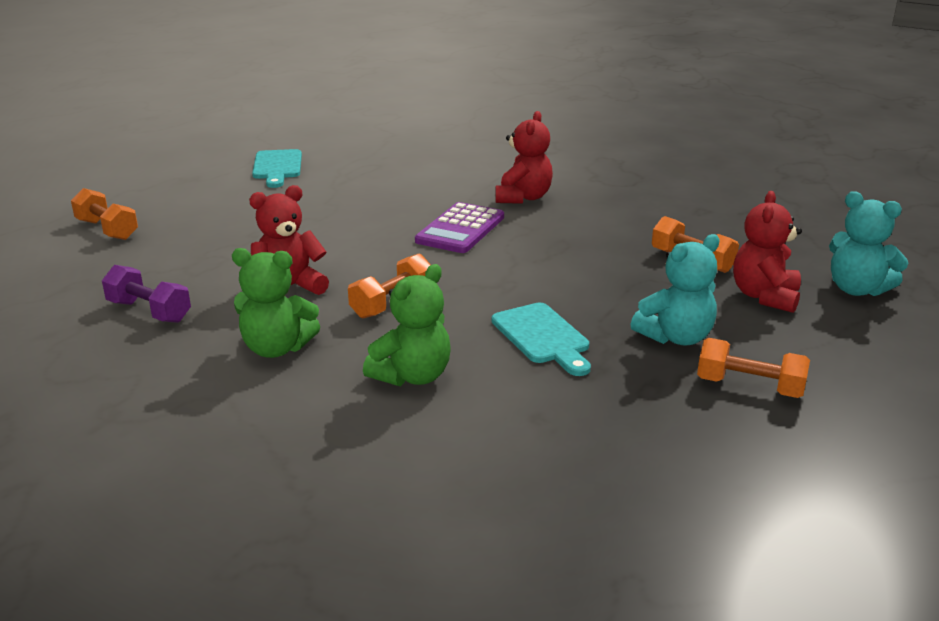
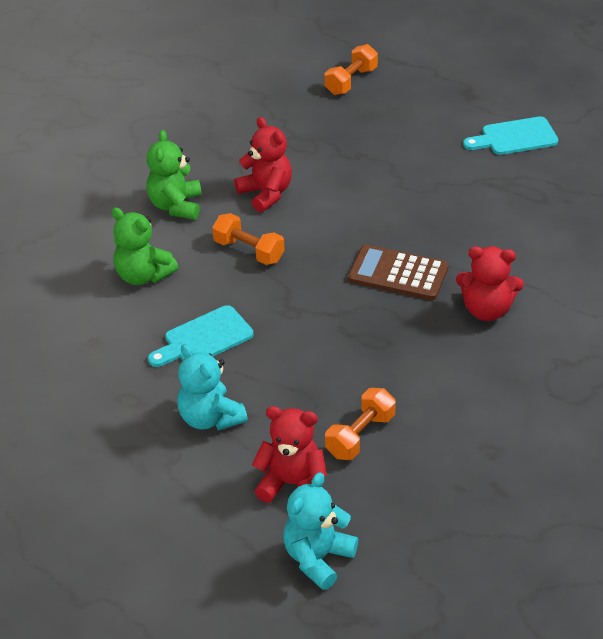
camera: 85 degrees right, 15 degrees up
(149, 311) = (222, 137): purple dumbbell -> none
(460, 229) = (398, 273): purple calculator -> brown calculator
(749, 387) = (136, 459): orange dumbbell -> none

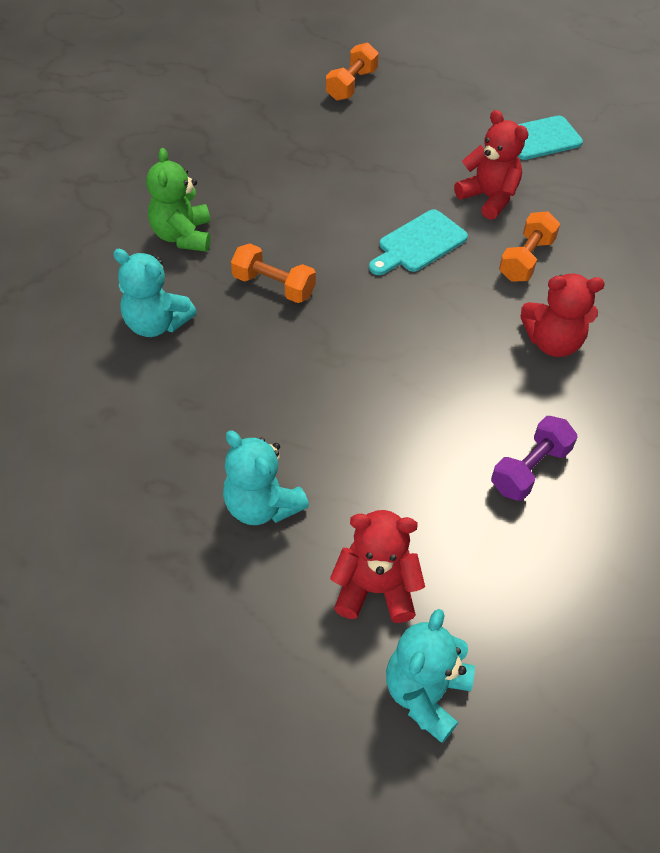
camera: 10 degrees left, 10 degrees up
(143, 275) = (156, 323): green teddy bear -> turquoise teddy bear
(204, 338) = (239, 399): turquoise cutting board -> turquoise cutting board (419, 243)
(266, 193) = (282, 216): red teddy bear -> red teddy bear (489, 198)
(360, 436) = (444, 515): orange dumbbell -> orange dumbbell (526, 259)
(398, 273) = (446, 304): brown calculator -> none
(441, 406) = (530, 469): none -> purple dumbbell

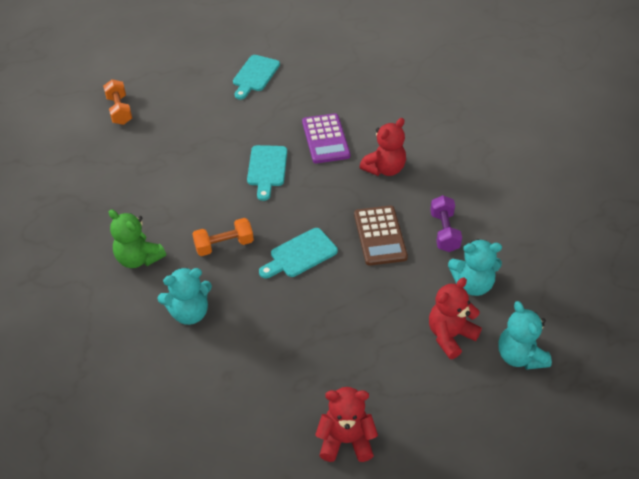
camera: 45 degrees left, 5 degrees down
(262, 505) = (359, 347): turquoise teddy bear -> turquoise teddy bear (472, 284)
(334, 357) = (300, 254): none -> turquoise cutting board
(446, 409) = (380, 236): none -> brown calculator
(489, 198) = (270, 121): red teddy bear -> red teddy bear (346, 440)
(526, 259) = (325, 139): orange dumbbell -> purple calculator

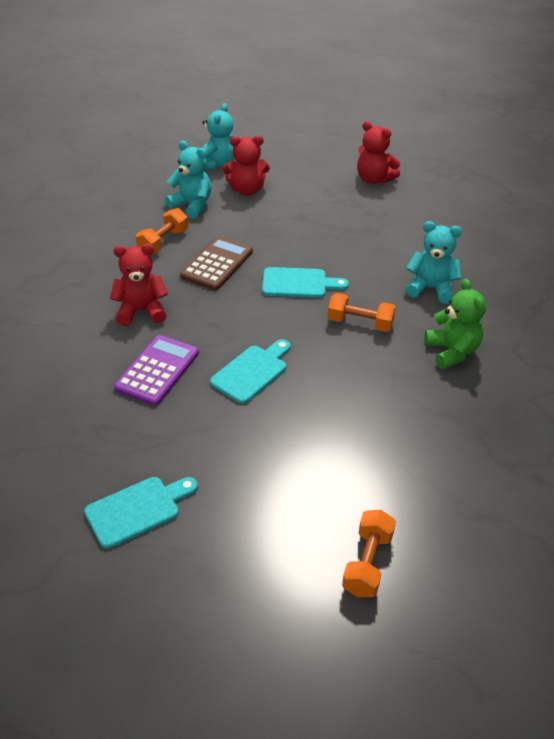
camera: 145 degrees left, 5 degrees down
(444, 232) = (163, 242): purple dumbbell -> orange dumbbell

